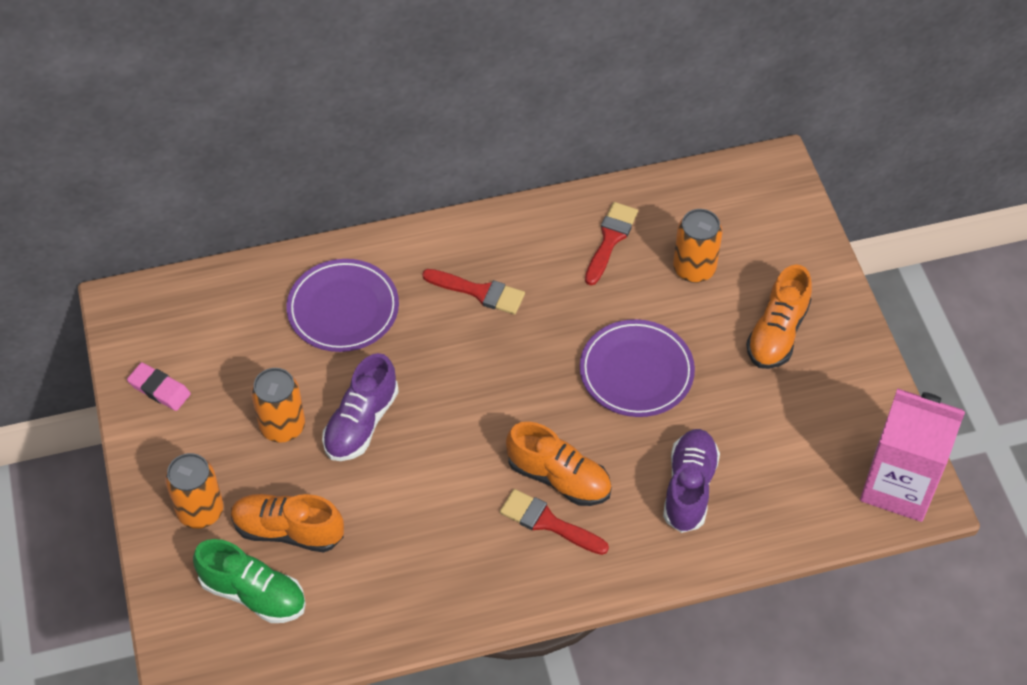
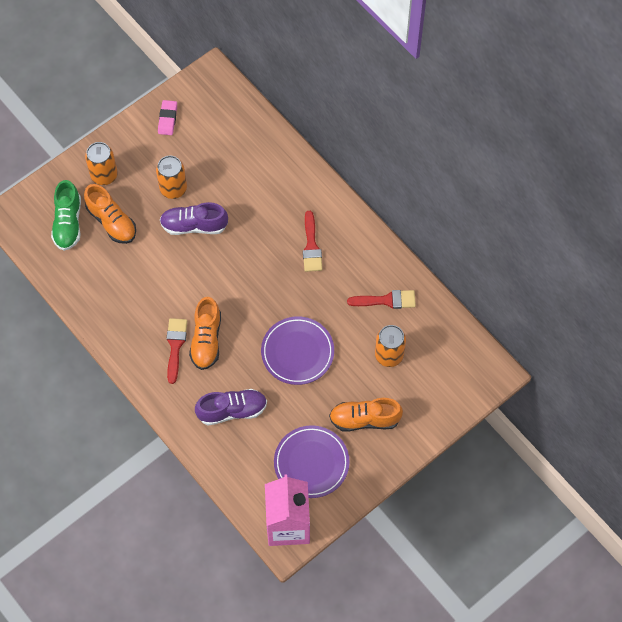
camera: 65 degrees right, 10 degrees up
(288, 530) = (111, 221): orange shoe -> orange shoe turned 150 degrees clockwise
(343, 309) = (264, 182): purple plate -> purple plate (311, 463)

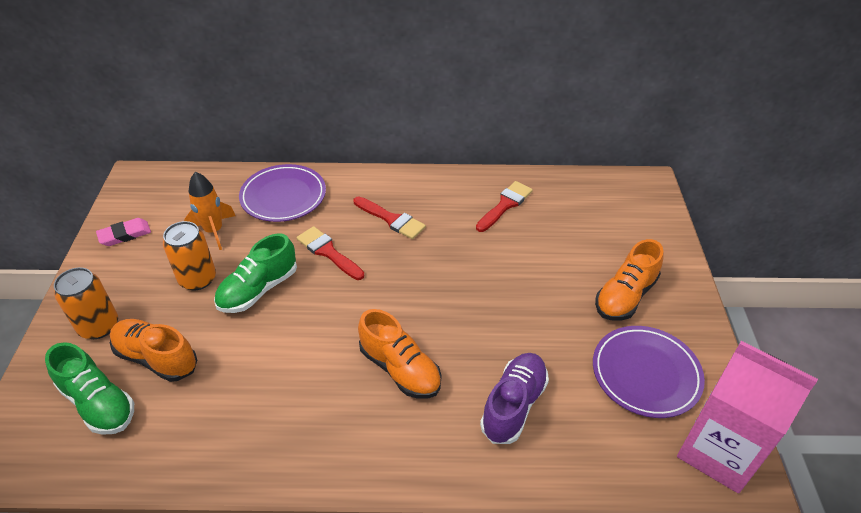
camera: 50 degrees left, 20 degrees down
(111, 221) = (157, 358): orange shoe -> orange shoe turned 150 degrees counterclockwise
(167, 119) = (125, 235): pink eraser -> pink eraser turned 75 degrees counterclockwise
(175, 346) = (375, 404): red brush -> red brush (328, 252)
(194, 225) = (258, 289): purple shoe -> green shoe
(212, 161) = (214, 231): none -> orange rocket
(297, 352) = (496, 300): purple plate -> purple plate (283, 196)
(389, 355) = (566, 236): orange can -> none

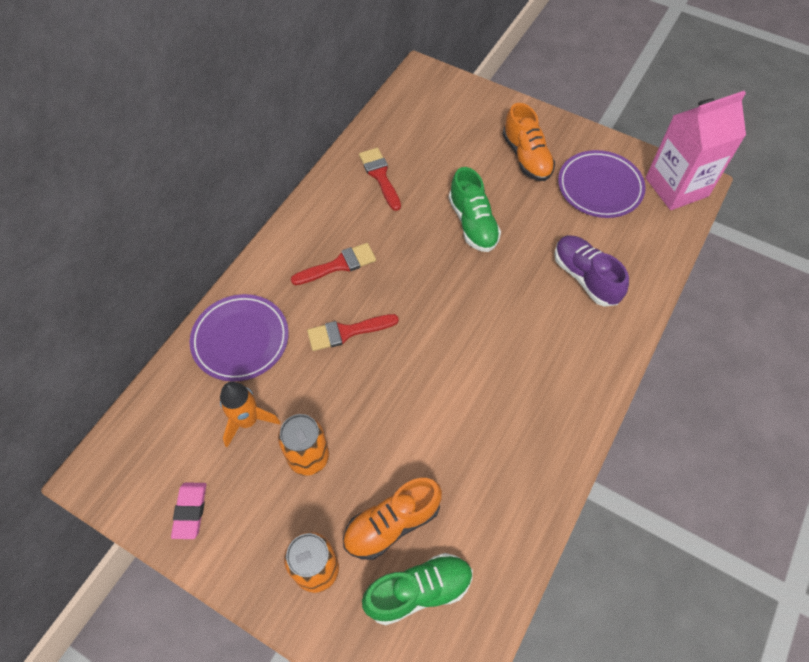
camera: 60 degrees left, 15 degrees up
(258, 289) = (358, 407): green shoe -> green shoe (473, 223)
(400, 369) = (512, 334): orange shoe -> none

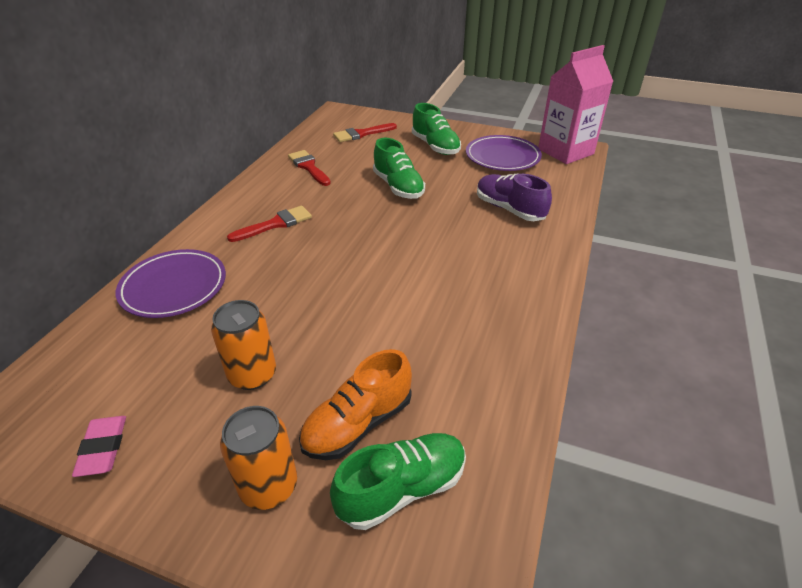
camera: 10 degrees left, 20 degrees down
(247, 421) = (180, 352): orange rocket -> none
(347, 332) = (287, 269): red brush -> red brush (361, 134)
(526, 157) = (435, 146): orange shoe -> green shoe

